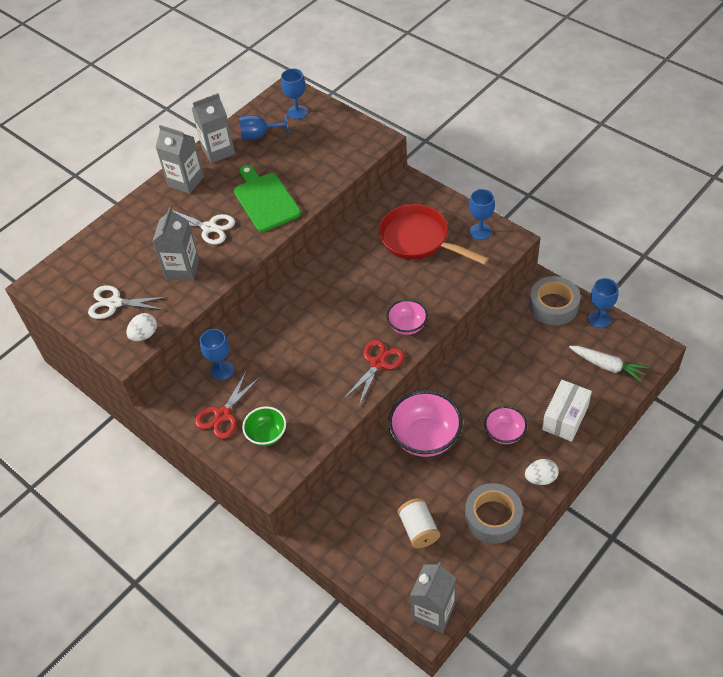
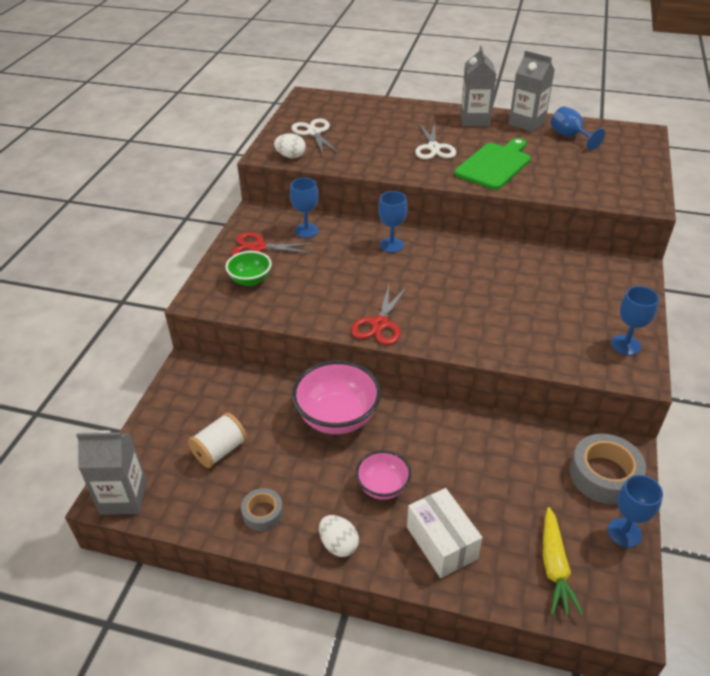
camera: 60 degrees right, 10 degrees down
(182, 269) = (375, 150): grey carton -> none
(297, 112) = (624, 146): blue goblet -> blue goblet (391, 245)
(378, 363) = (380, 324): red scissors -> red scissors turned 105 degrees clockwise
(407, 326) = (443, 330): pink bowl -> none
(419, 240) = (566, 301): red pan -> none
(493, 517) = (263, 513): grey tape -> grey tape, size x0.57
(565, 418) = (441, 543): white box -> white box turned 60 degrees clockwise
(607, 366) = (554, 566): white carrot -> yellow carrot

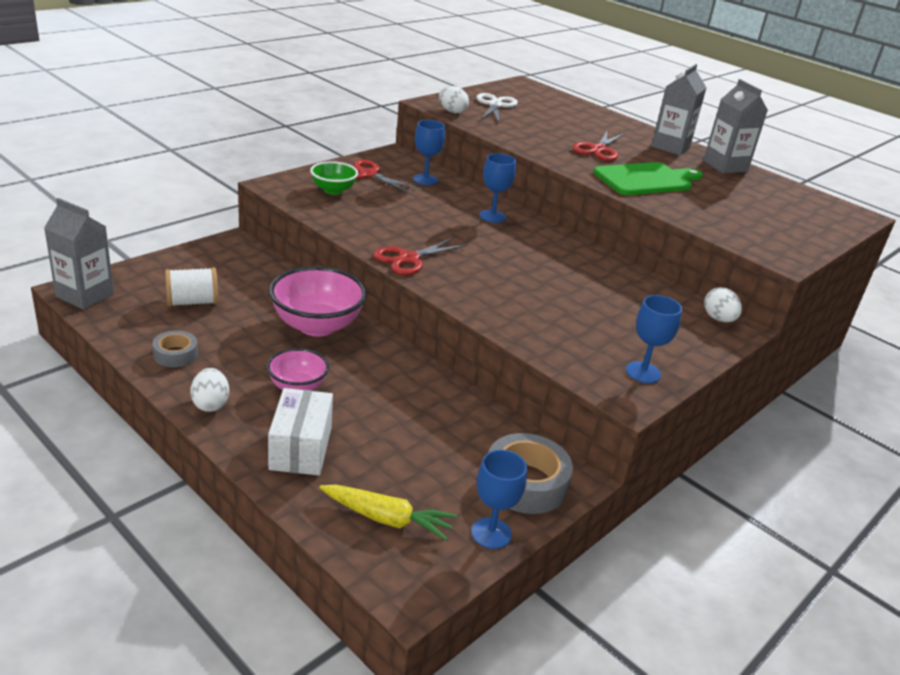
camera: 25 degrees right, 10 degrees down
(434, 148) = (598, 150): white scissors -> red scissors
(554, 566) = (386, 518): yellow carrot -> yellow carrot turned 105 degrees counterclockwise
(570, 136) = (761, 189): blue goblet -> none
(620, 267) = (718, 319): none -> white egg

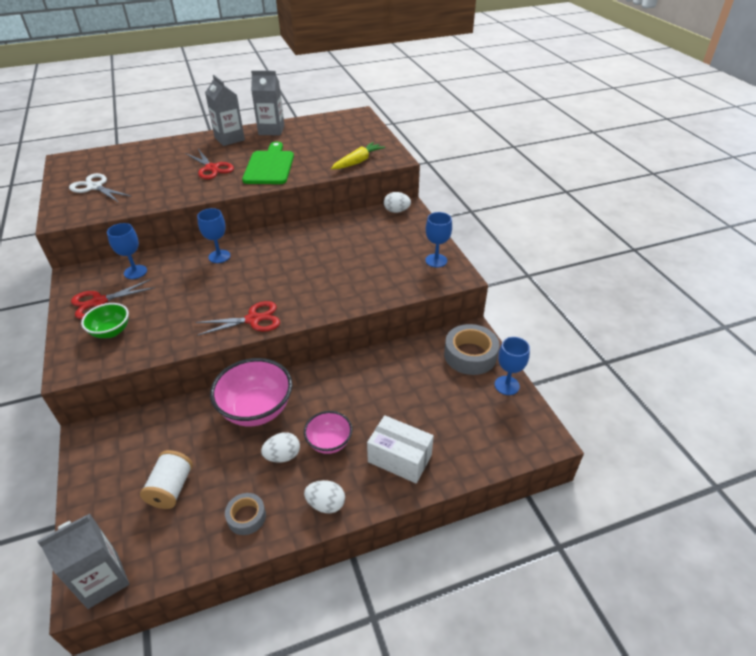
camera: 60 degrees left, 10 degrees up
(386, 518) = (482, 431): yellow carrot -> yellow carrot (357, 162)
(409, 259) = (253, 319): red scissors -> red scissors turned 90 degrees counterclockwise
(452, 111) = (87, 212): white egg -> white egg (282, 456)

